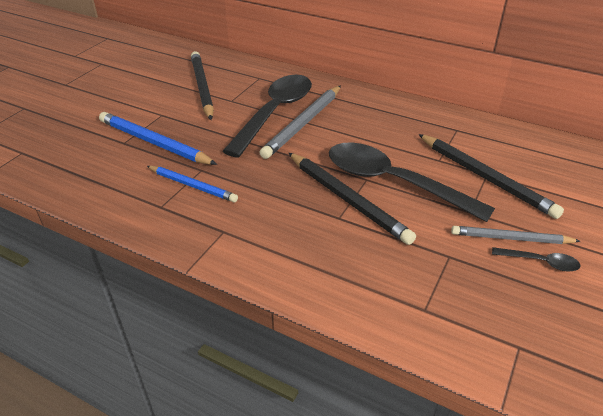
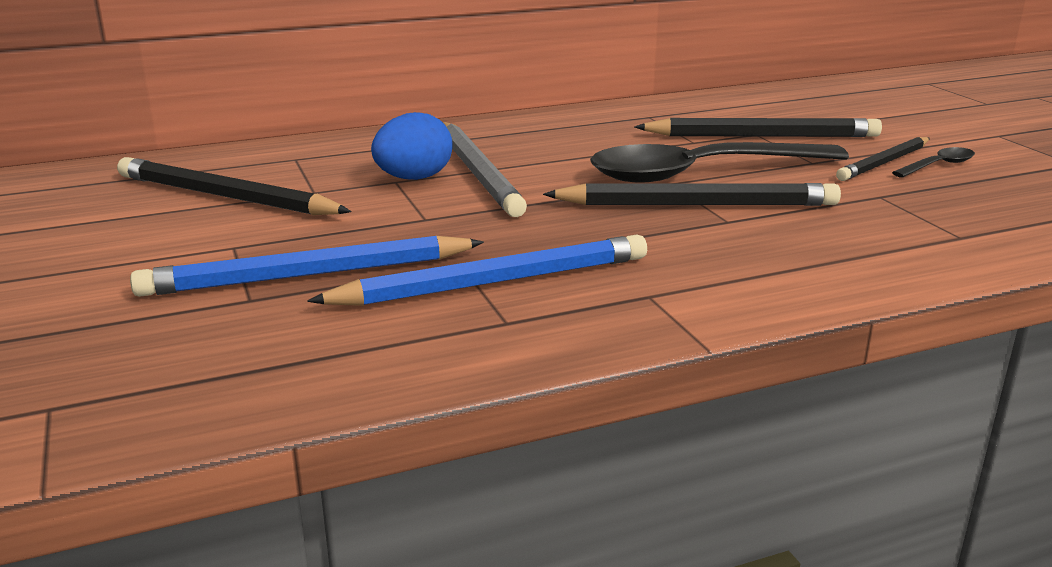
camera: 50 degrees left, 15 degrees down
(193, 186) = (494, 282): blue pencil -> blue pencil, size x1.55
(274, 113) = (414, 178): black spoon -> blue egg
(510, 238) = (884, 163): grey pencil -> black pencil

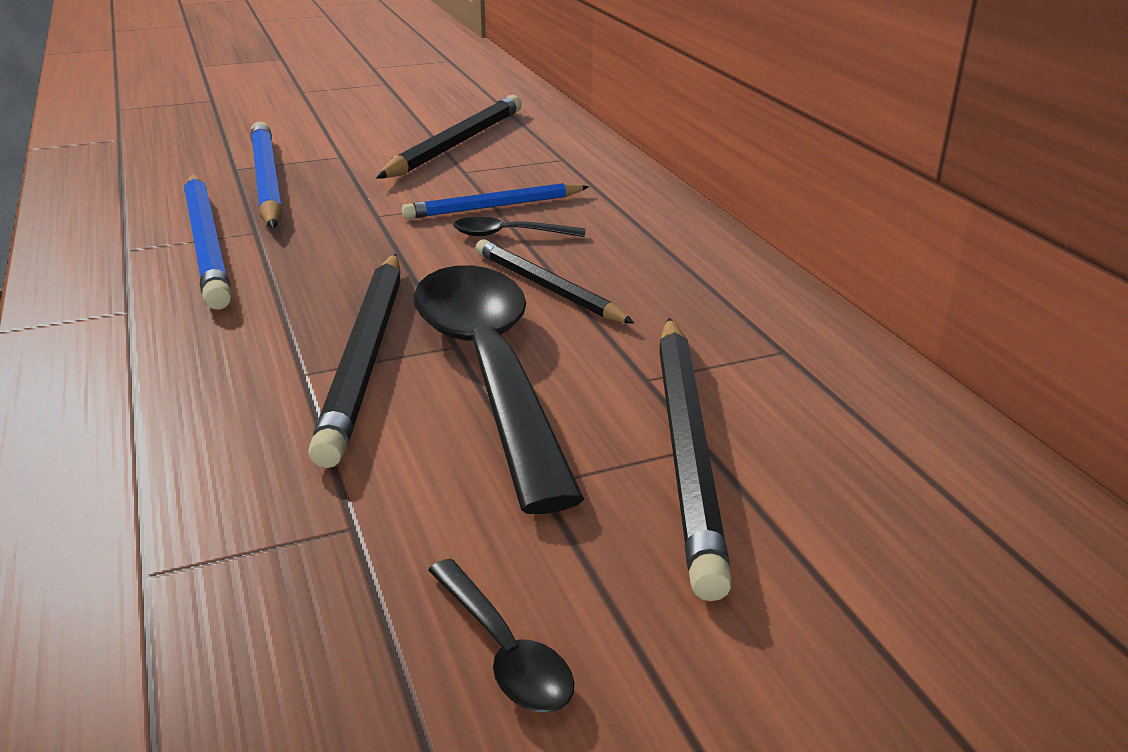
camera: 90 degrees right, 5 degrees up
(414, 178) = (494, 206): blue egg -> blue pencil
(478, 172) = (509, 235): grey pencil -> black spoon
(884, 163) = (528, 572): black pencil -> black pencil (547, 287)

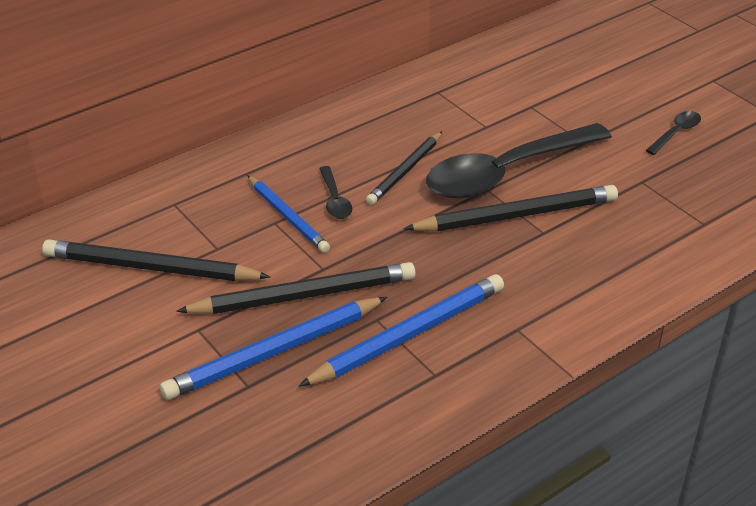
camera: 105 degrees left, 10 degrees up
(687, 449) = (537, 110): black pencil -> black pencil (304, 295)

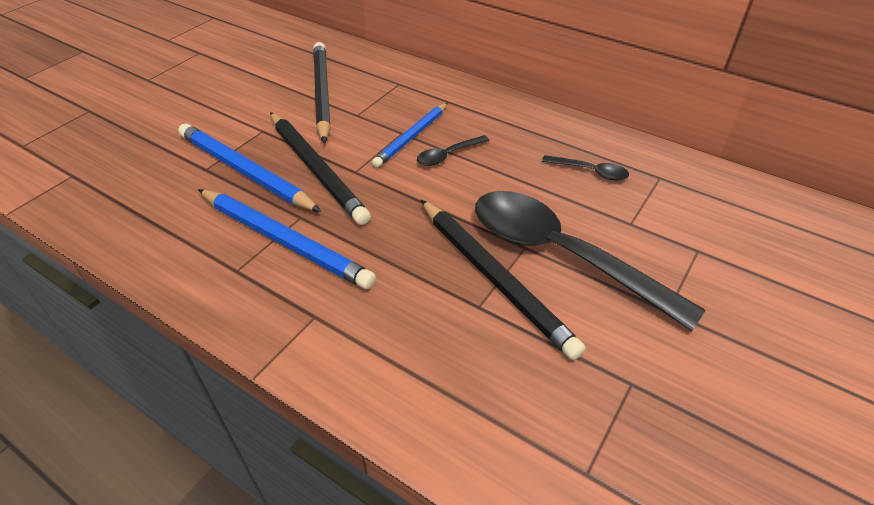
camera: 70 degrees right, 5 degrees up
(405, 171) = (515, 185): black pencil -> none
(676, 133) = (767, 405): black spoon -> black spoon (590, 171)

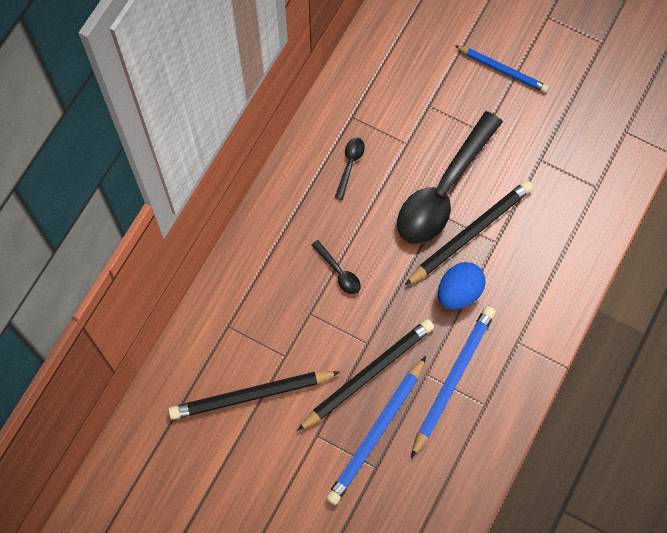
camera: 95 degrees left, 25 degrees up
(405, 257) = (459, 292): none -> blue egg
(412, 137) = (315, 304): blue pencil -> blue pencil (502, 70)

